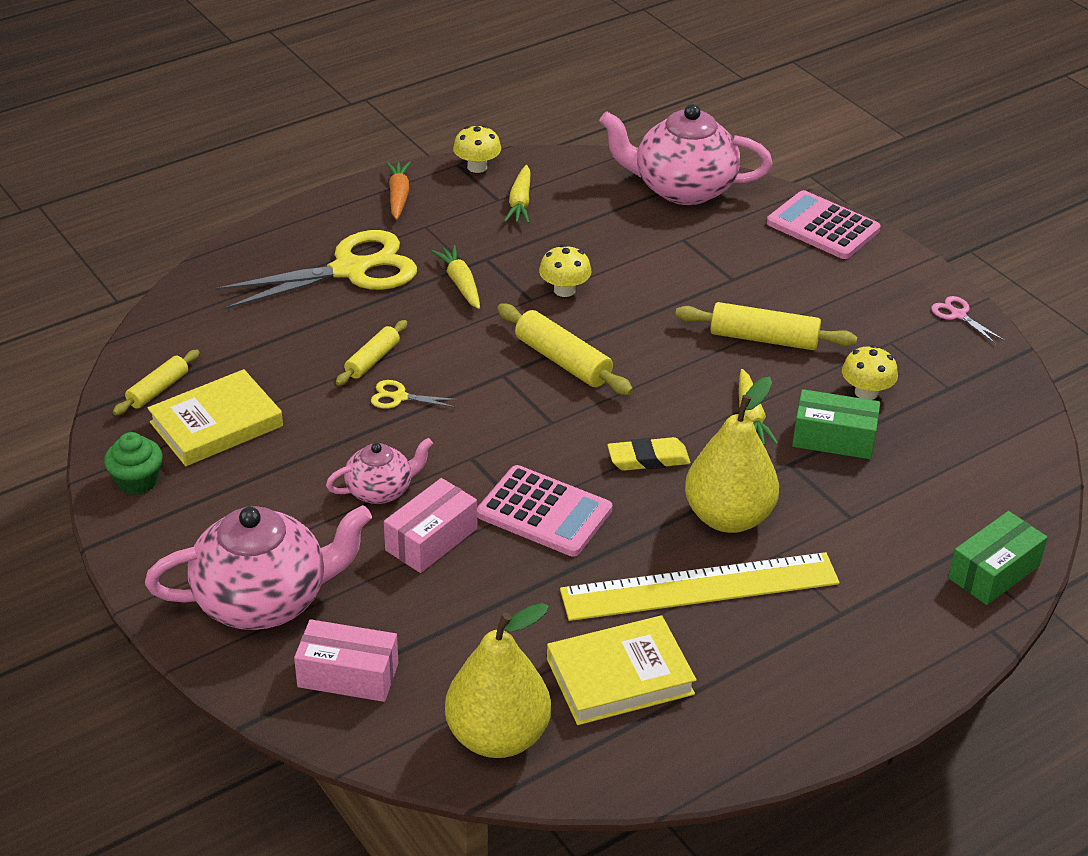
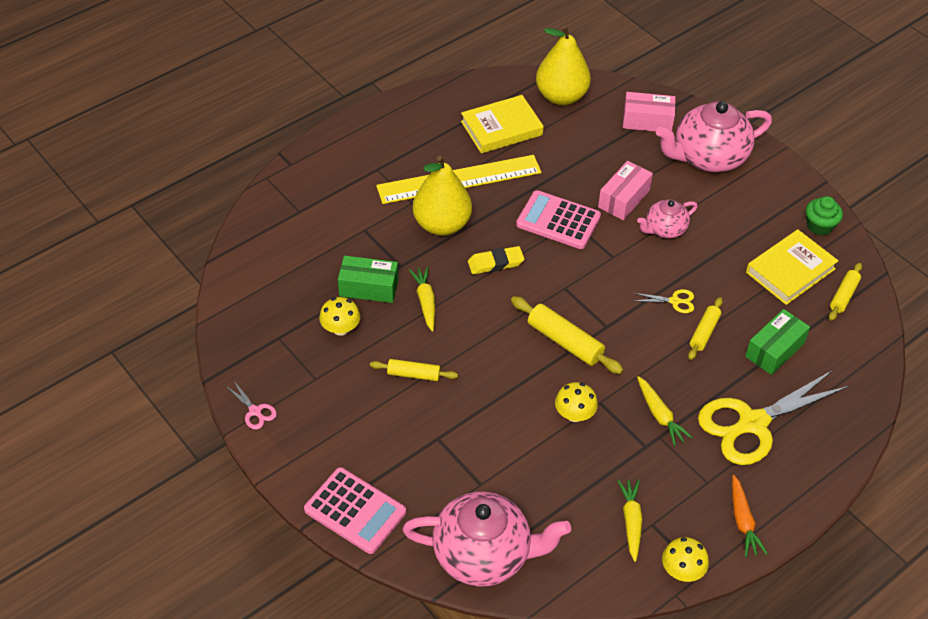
camera: 175 degrees right, 10 degrees up
(764, 339) = (414, 374): yellow rolling pin -> yellow rolling pin, size x0.63
(994, 572) = (280, 199): green box -> green box (774, 350)

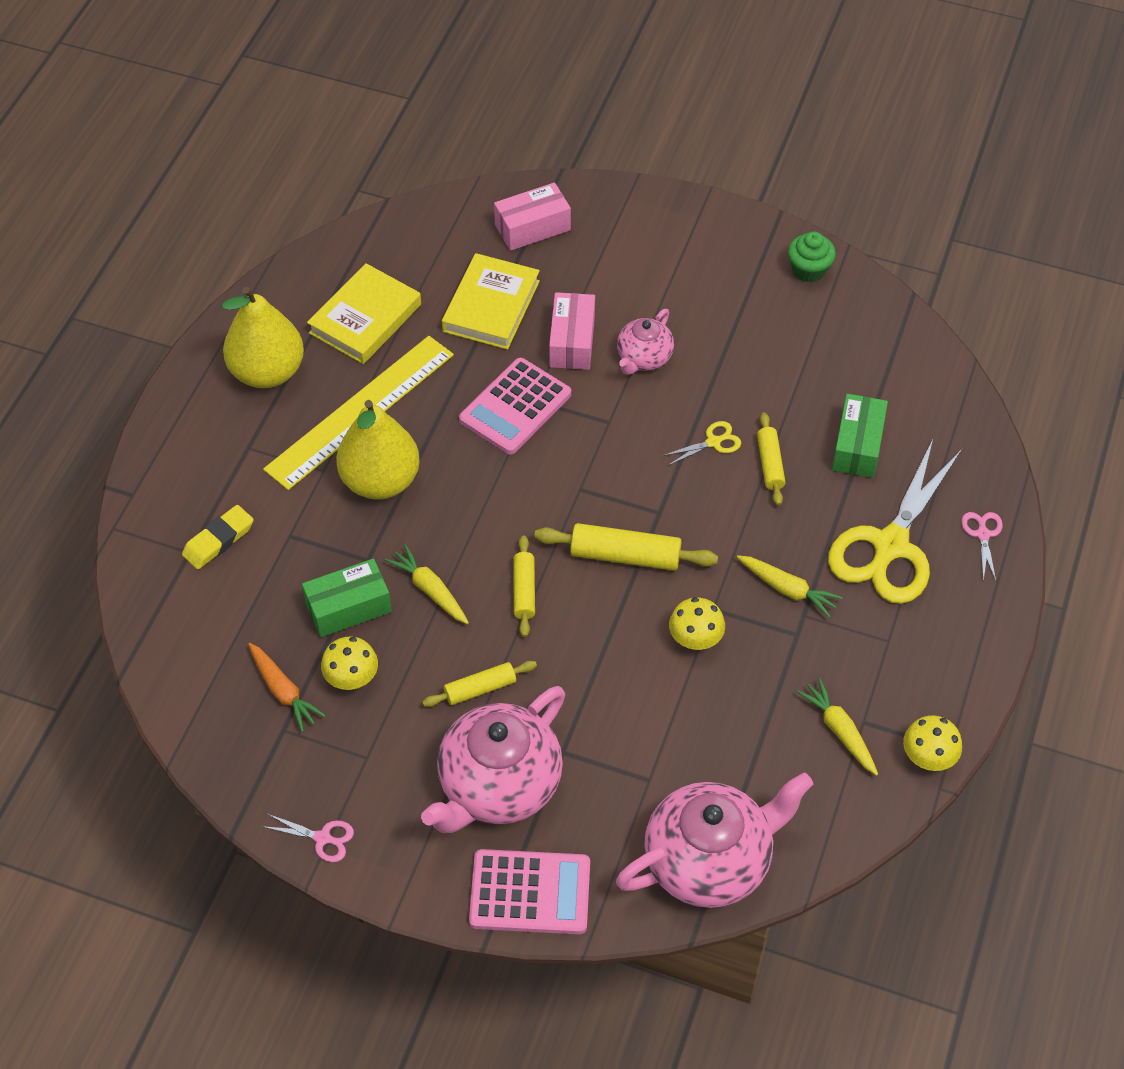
camera: 30 degrees left, 5 degrees up
(495, 263) = (479, 498): yellow eraser -> yellow eraser (218, 540)
(558, 220) = (515, 407): pink calculator -> pink calculator turned 45 degrees counterclockwise
(561, 96) = (409, 242): yellow pear -> yellow pear (267, 372)
(708, 157) = (633, 242): pink teapot -> pink teapot (498, 785)
(742, 521) = (952, 665): orange carrot -> orange carrot (283, 691)
(790, 270) = (812, 341): yellow book -> yellow book (491, 306)
(826, 449) = (983, 534): none -> pink scissors
(843, 296) = (887, 343): yellow rolling pin -> yellow rolling pin (524, 591)

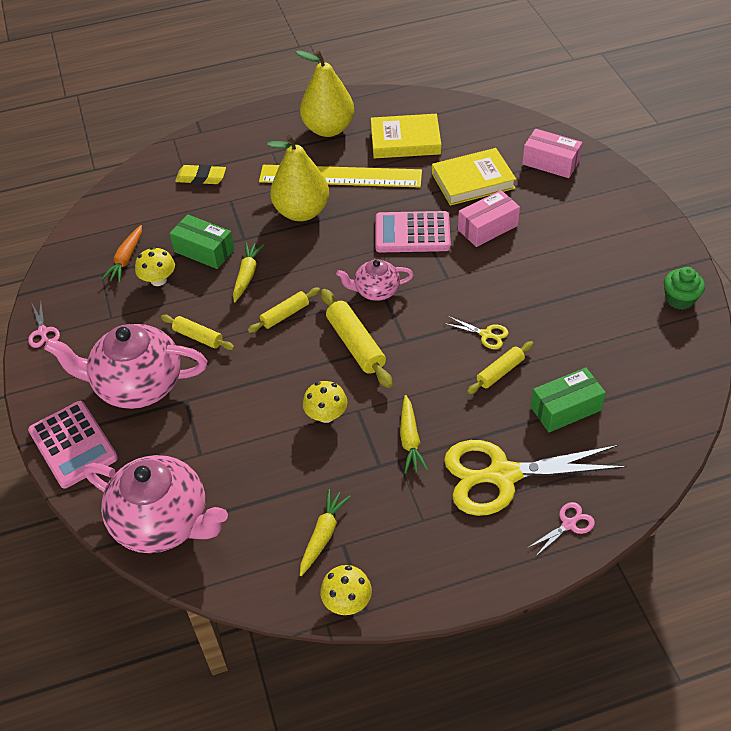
camera: 55 degrees right, 5 degrees down
(643, 358) = (513, 265): pink teapot -> pink teapot (376, 291)

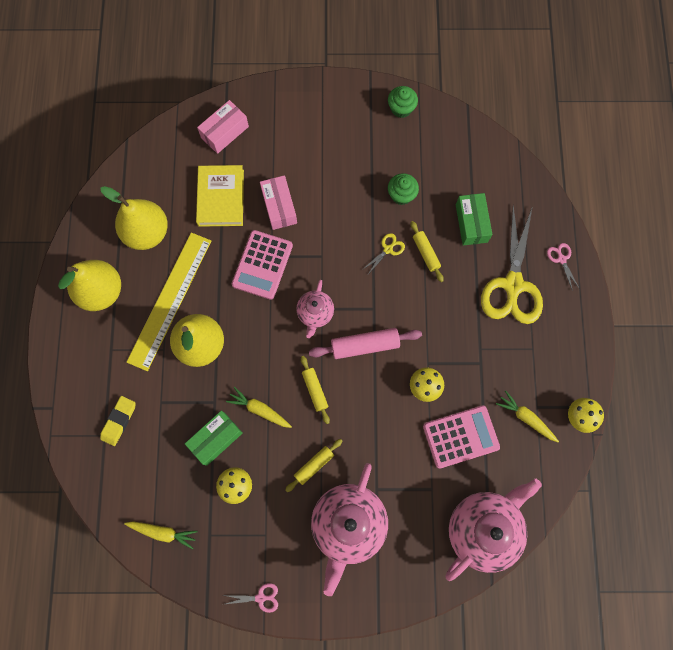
camera: 75 degrees left, 25 degrees up
(73, 445) = (392, 587): pink calculator -> pink calculator (460, 436)
(126, 259) = (199, 510): orange carrot -> none
(356, 344) = (365, 345): yellow rolling pin -> pink rolling pin
(405, 141) = (147, 232): yellow book -> yellow pear
(410, 440) = (465, 335): yellow carrot -> yellow carrot (163, 532)
(564, 329) = (401, 195): none -> green cupcake

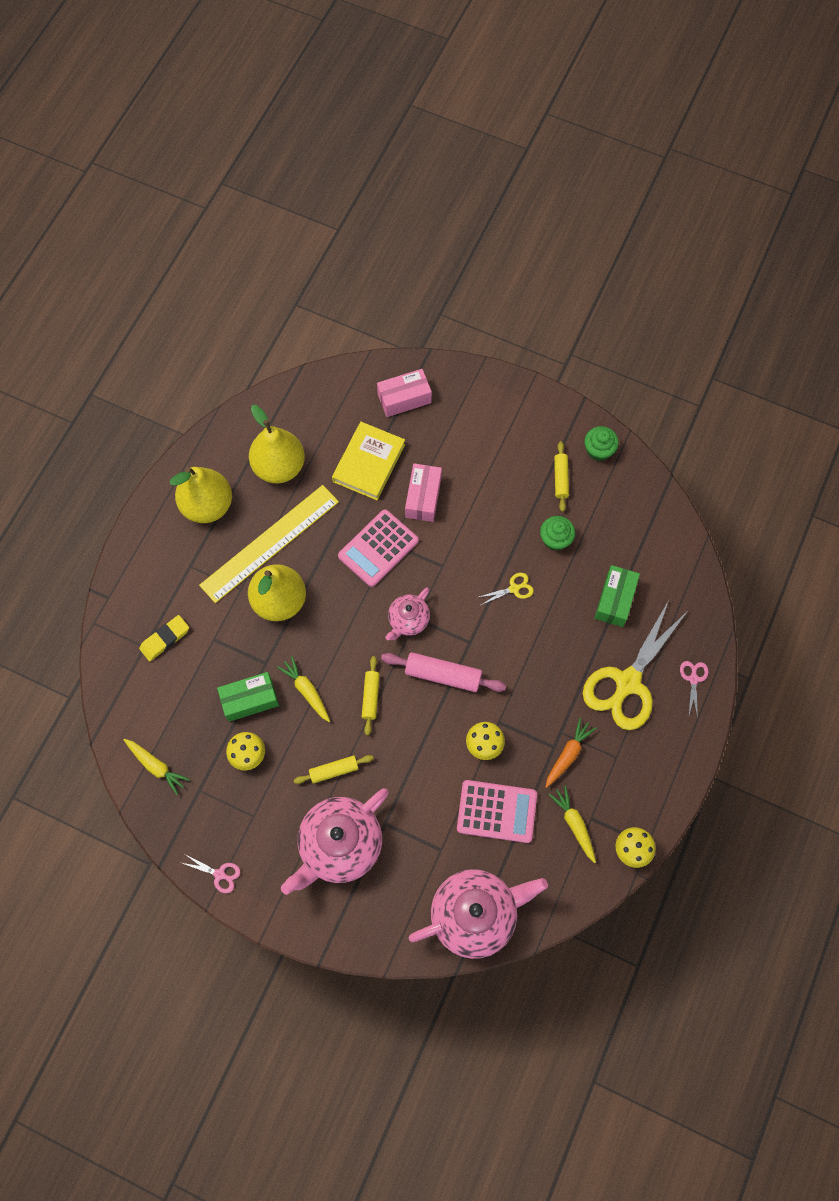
camera: 25 degrees right, 5 degrees down
(426, 253) = (552, 609): yellow rolling pin -> yellow rolling pin (560, 479)
(494, 364) = (568, 754): none -> orange carrot

